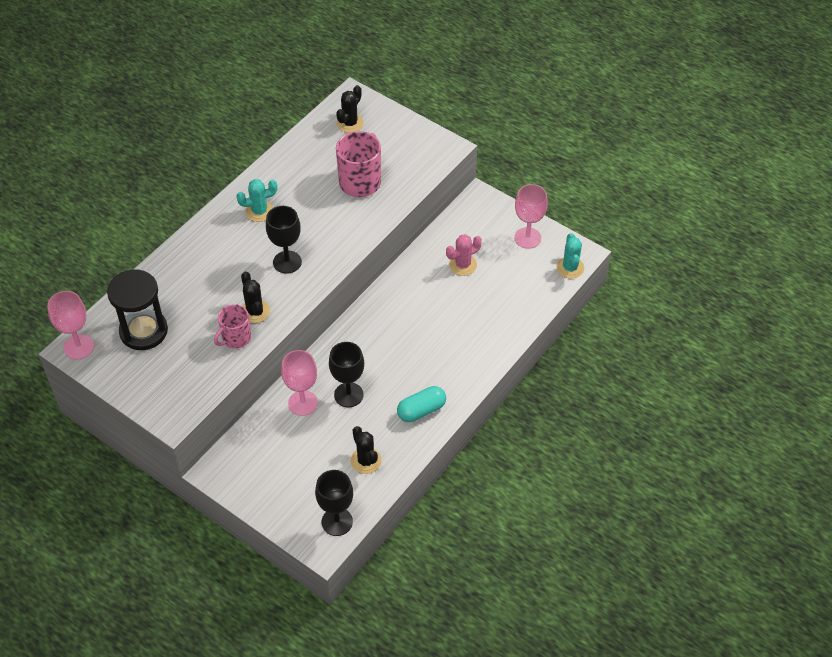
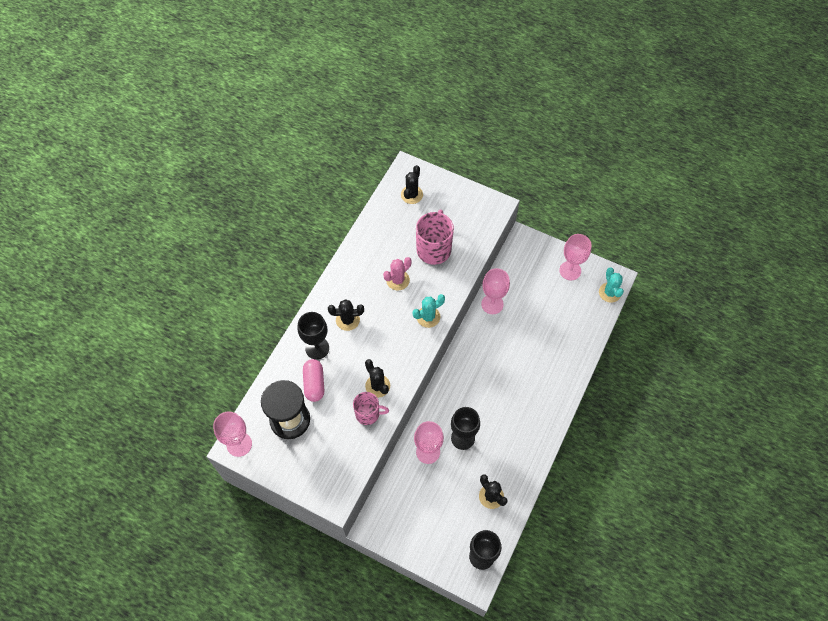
camera: 10 degrees left, 10 degrees up
(182, 299) = (314, 384): none -> pink capsule
(236, 338) = (368, 414): pink mug -> pink mug turned 120 degrees counterclockwise
(239, 240) = (347, 320): none -> black cactus
(259, 211) = (358, 290): turquoise cactus -> turquoise cactus (428, 317)
(287, 262) = (392, 334): black goblet -> black goblet (317, 348)
(421, 410) = (524, 442): turquoise capsule -> none
(423, 260) = (492, 304): none -> pink goblet
(463, 265) = (525, 303): pink cactus -> pink cactus (398, 280)

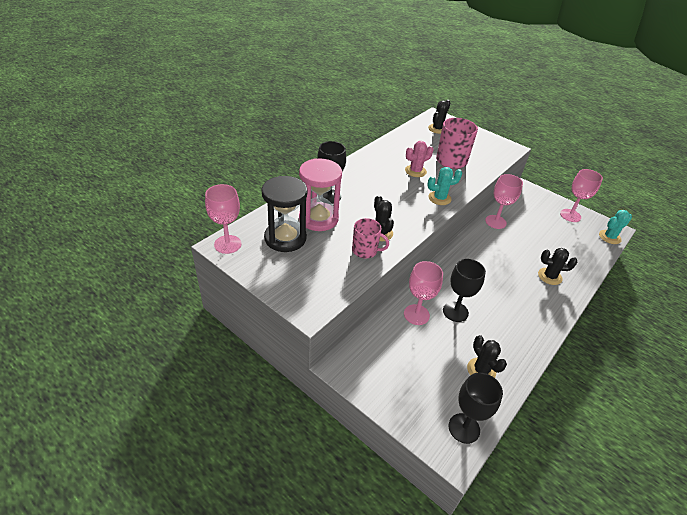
camera: 10 degrees right, 20 degrees down
(314, 384) = (318, 218): pink capsule -> pink hourglass
(347, 320) = (363, 185): black cactus -> black cactus (549, 276)
(609, 292) = (609, 237): turquoise cactus -> turquoise cactus turned 60 degrees clockwise

